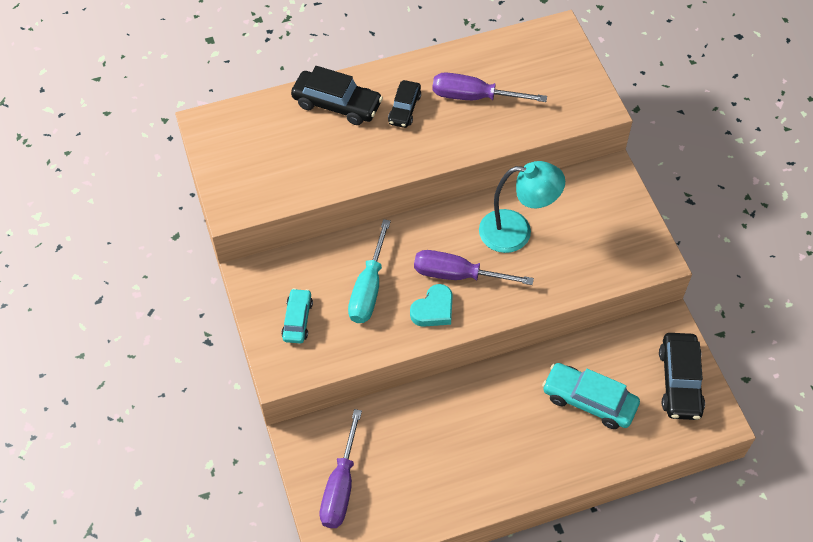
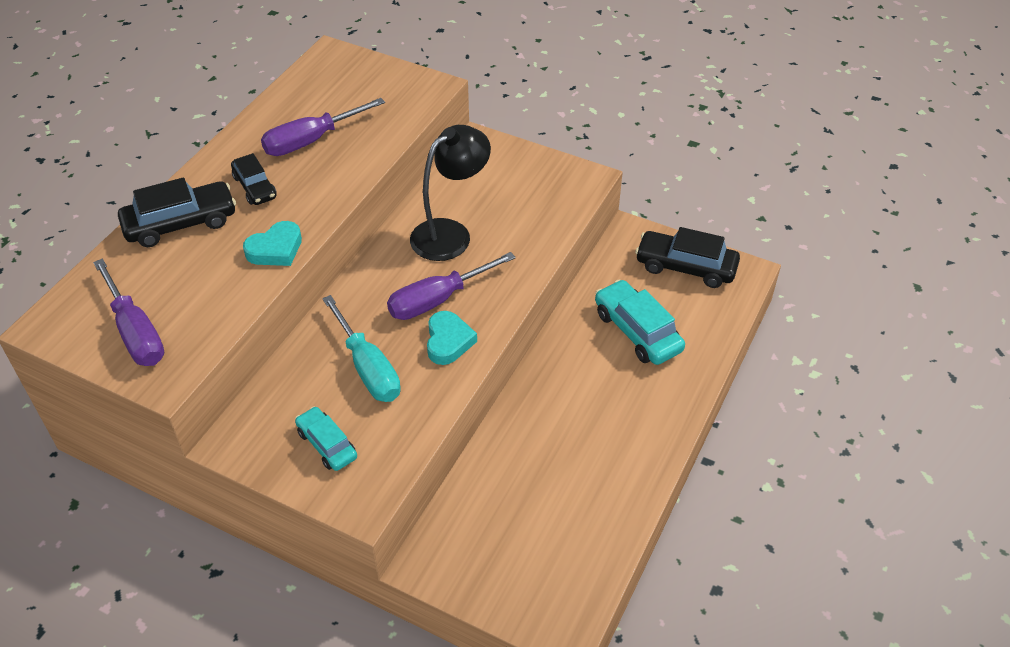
camera: 45 degrees left, 10 degrees down
(341, 486) = (511, 570): purple screwdriver -> purple screwdriver (135, 332)
(372, 166) = (275, 249): none -> turquoise heart
(516, 232) = (450, 233): turquoise lamp -> black lamp
(589, 401) = (637, 331): turquoise car -> turquoise car turned 75 degrees clockwise
(679, 382) = (685, 267): black car -> black car turned 150 degrees clockwise

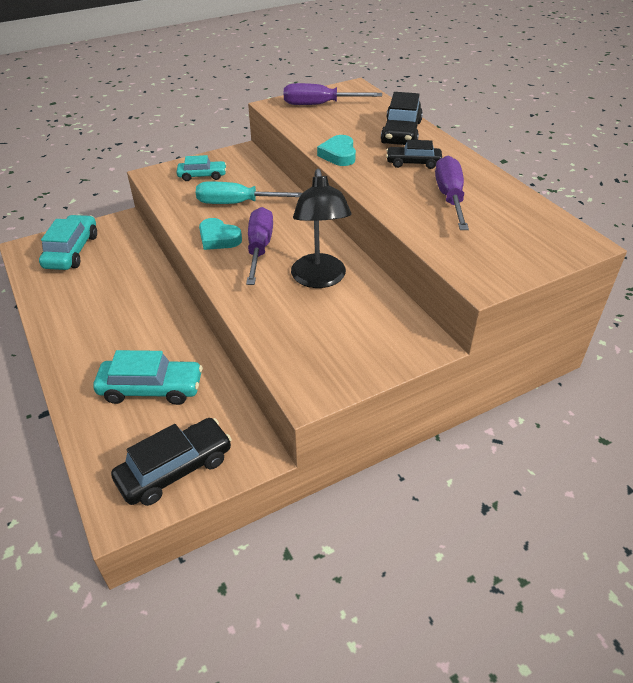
camera: 125 degrees right, 5 degrees down
(526, 565) = (72, 251): none -> turquoise car

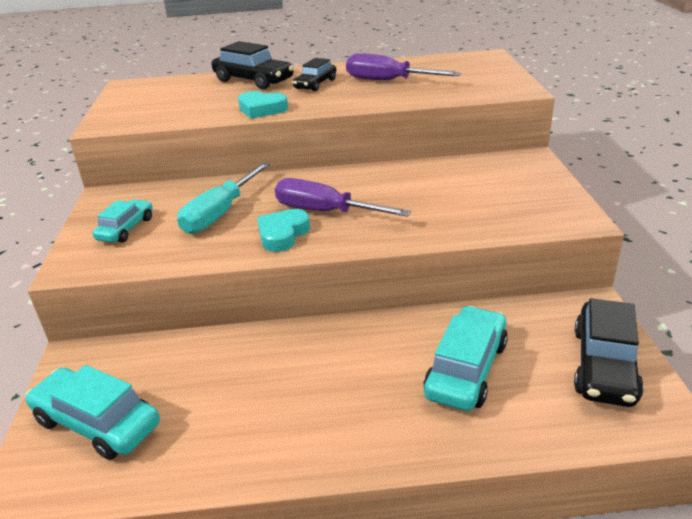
camera: 65 degrees left, 10 degrees down
(175, 469) = (604, 365): black car -> black car turned 150 degrees counterclockwise
(218, 238) = (283, 234): turquoise heart -> turquoise heart turned 150 degrees clockwise
(320, 105) = (141, 104): purple screwdriver -> none
(320, 279) = (407, 188): black lamp -> none

